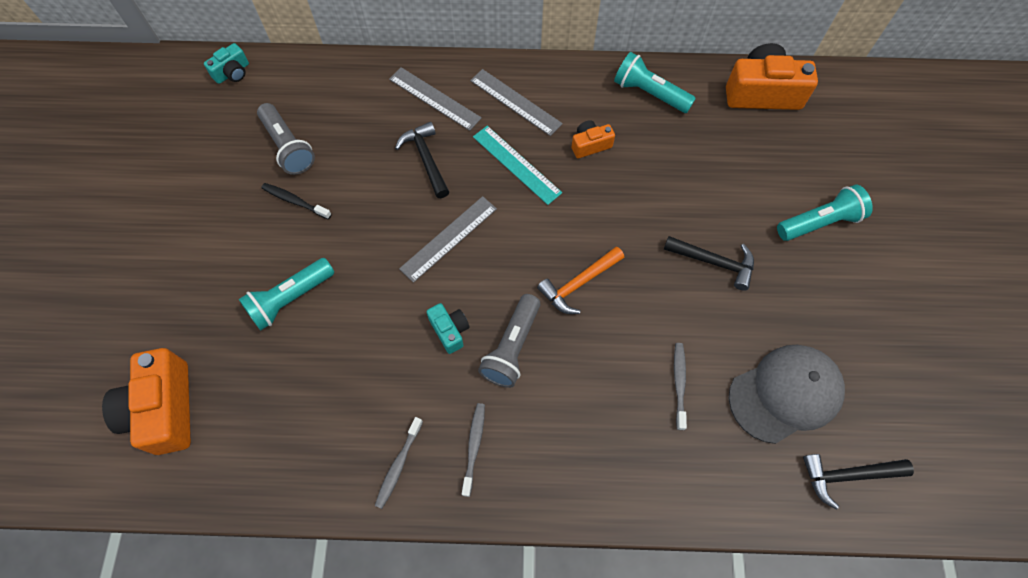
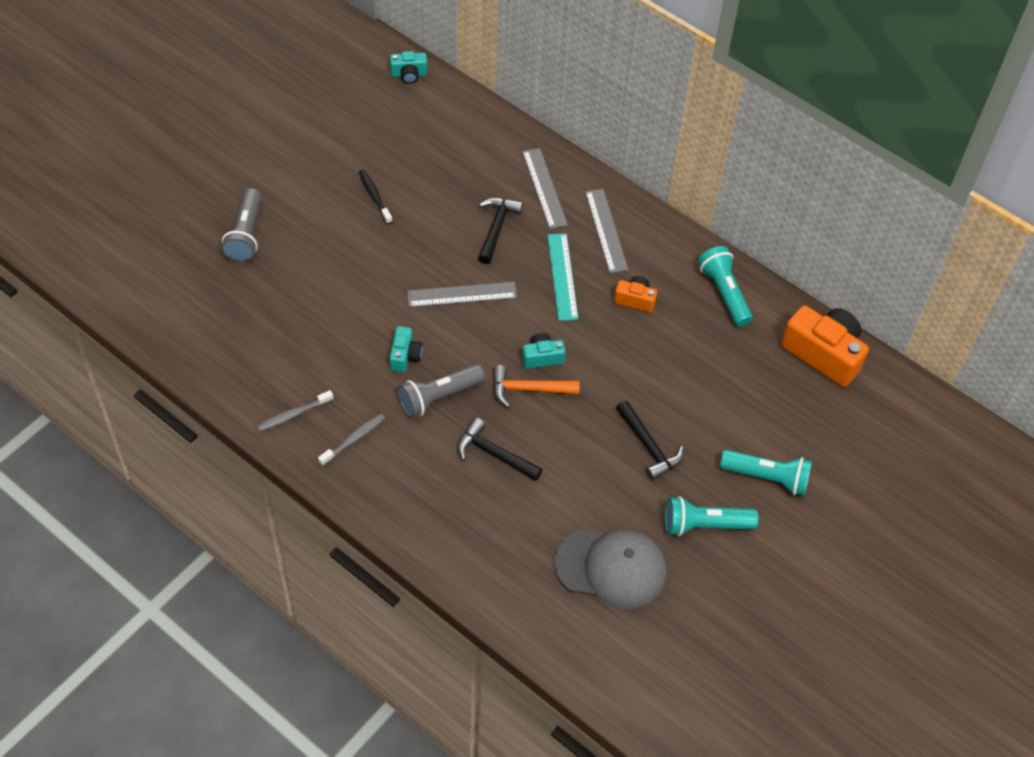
camera: 35 degrees right, 10 degrees down
(164, 409) = (175, 275): orange camera -> none
(288, 147) = (402, 155): grey flashlight -> grey flashlight (246, 235)
(290, 299) = (314, 260): turquoise flashlight -> turquoise flashlight (704, 525)
(564, 247) = (542, 357): none -> turquoise camera
(679, 383) = (537, 505): grey toothbrush -> none
(848, 475) = (602, 650): black hammer -> black hammer (494, 454)

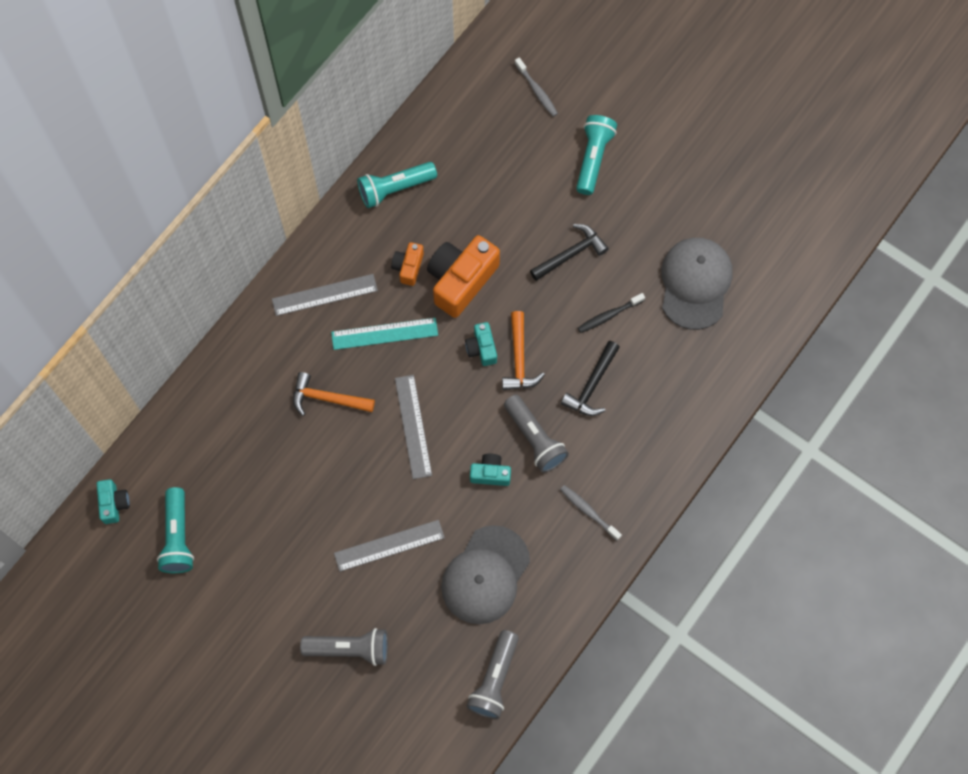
camera: 90 degrees left, 15 degrees up
(193, 345) = (494, 680): none -> grey flashlight
(293, 414) = (566, 571): grey toothbrush -> grey toothbrush (537, 91)
(300, 345) = (485, 575): none -> grey cap
(374, 196) = (291, 523): black toothbrush -> black toothbrush (609, 315)
(496, 228) = (327, 398): black hammer -> orange hammer
(544, 188) = (272, 355): grey ruler -> grey ruler (389, 545)
(704, 525) = (645, 209): turquoise flashlight -> turquoise flashlight (178, 537)
(823, 354) = (458, 107): orange camera -> orange camera (461, 280)

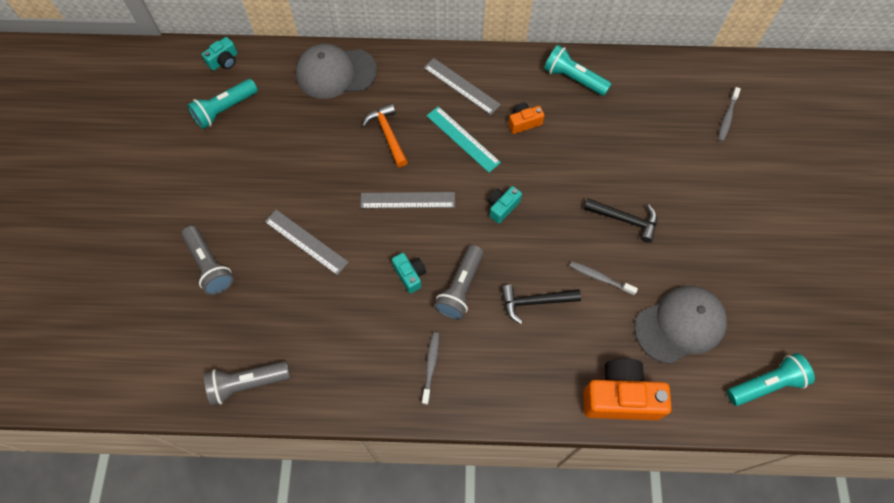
camera: 55 degrees right, 5 degrees down
(413, 426) = (407, 200): grey ruler -> grey ruler turned 45 degrees clockwise
(461, 280) = (542, 161): orange camera -> orange camera (620, 397)
(485, 575) = (327, 322): grey cap -> grey cap (335, 73)
(519, 359) = (514, 237): orange hammer -> none
(593, 158) = (712, 187): turquoise flashlight -> turquoise flashlight (766, 384)
(609, 315) = (600, 278): black toothbrush -> grey toothbrush

